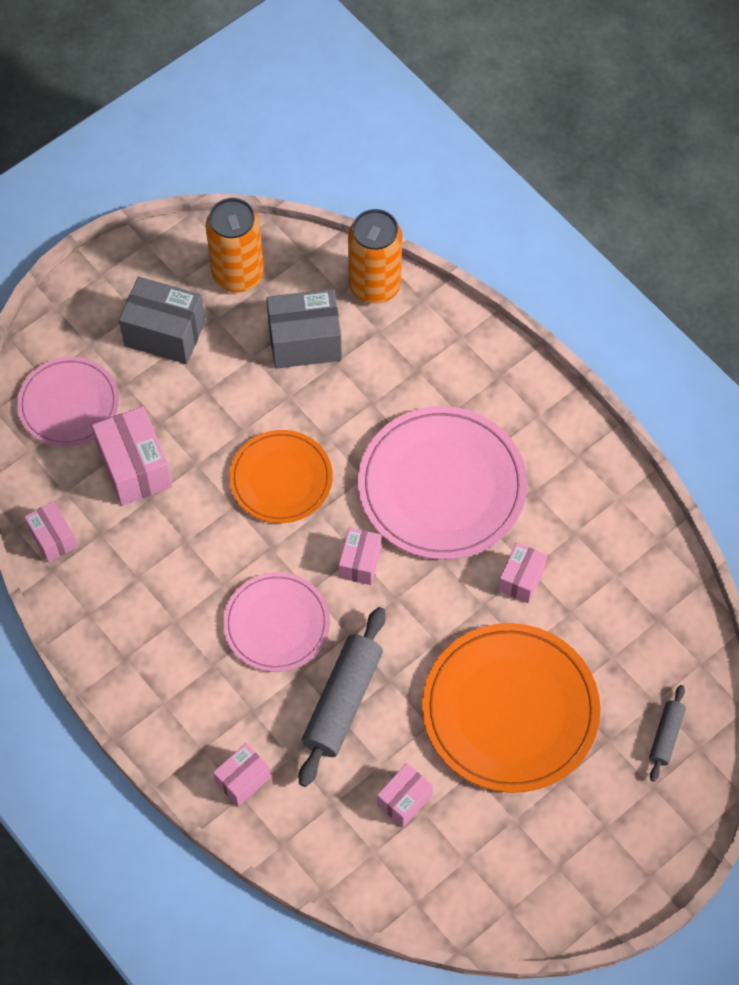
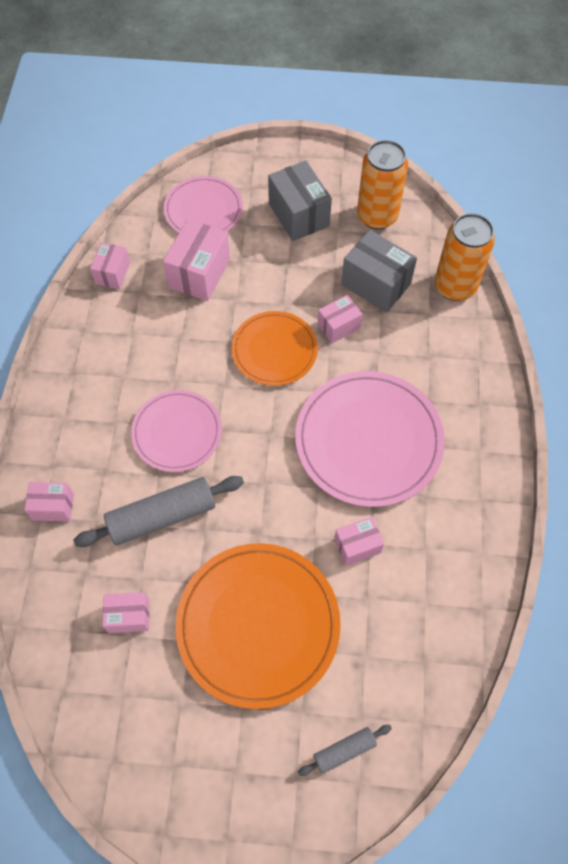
camera: 45 degrees right, 0 degrees up
(360, 562) = (266, 441): pink box -> pink box (338, 326)

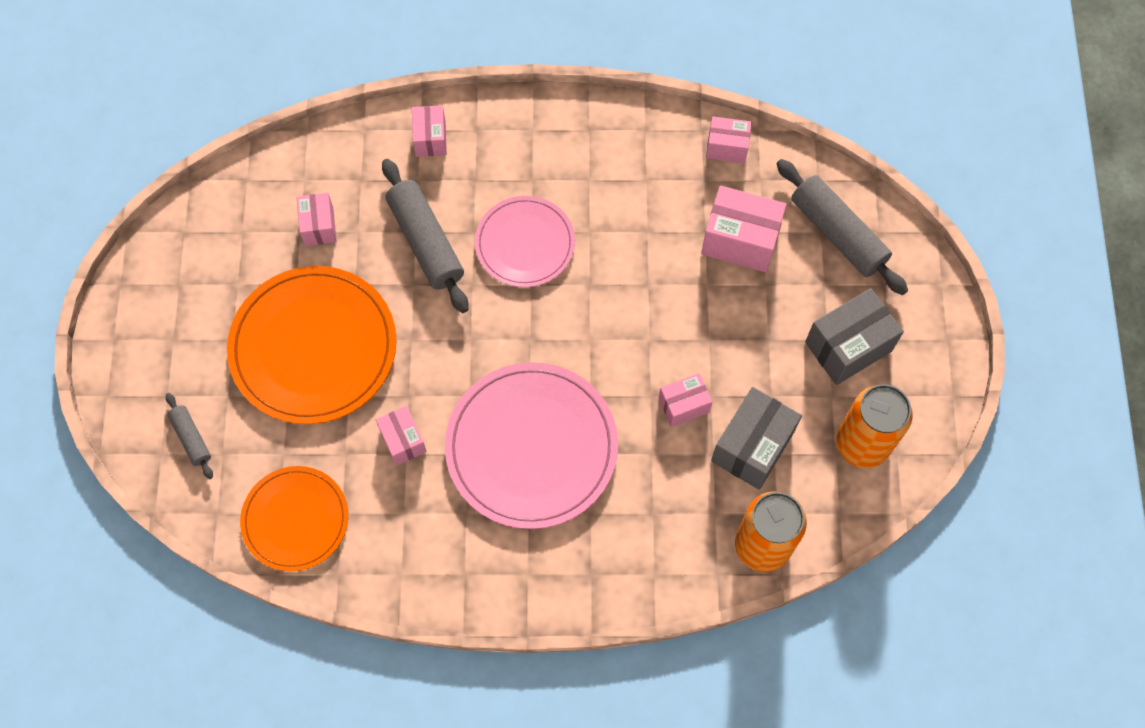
camera: 85 degrees right, 5 degrees up
(203, 210) = (837, 233): pink plate -> grey rolling pin
(274, 350) = (641, 335): orange plate -> orange plate (295, 519)
(338, 326) = (683, 405): pink box -> pink box turned 75 degrees counterclockwise

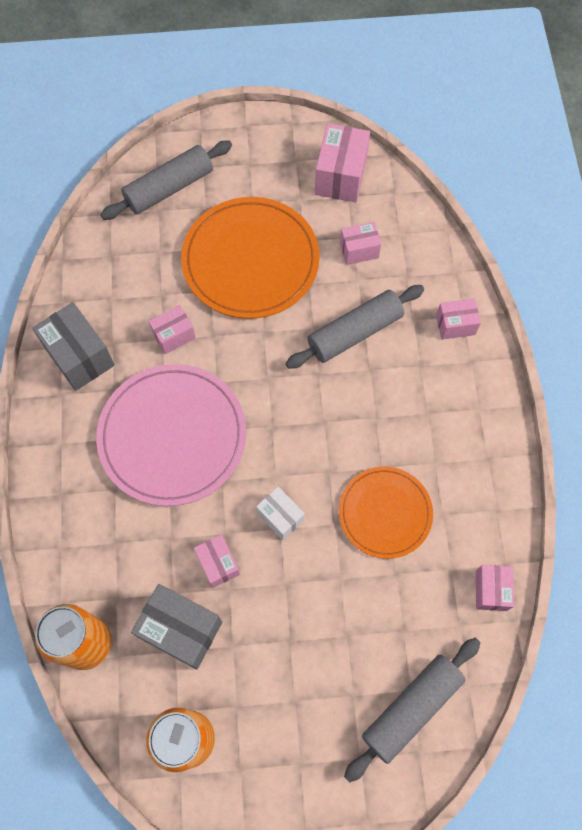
camera: 85 degrees right, 0 degrees up
(191, 438) = (169, 188): grey rolling pin -> grey rolling pin, size x1.91
(295, 519) = (106, 267): orange plate -> orange plate (385, 513)
(525, 243) = (363, 413): pink plate -> none
(636, 338) = (280, 517): none -> white box
(740, 240) = (391, 608): pink box -> pink box (340, 176)
(848, 347) = (289, 722): grey box -> grey box (79, 356)

